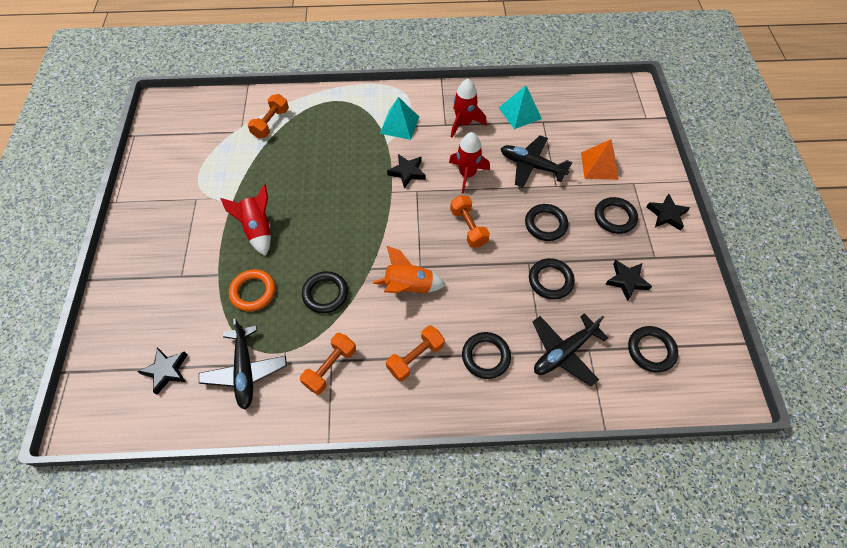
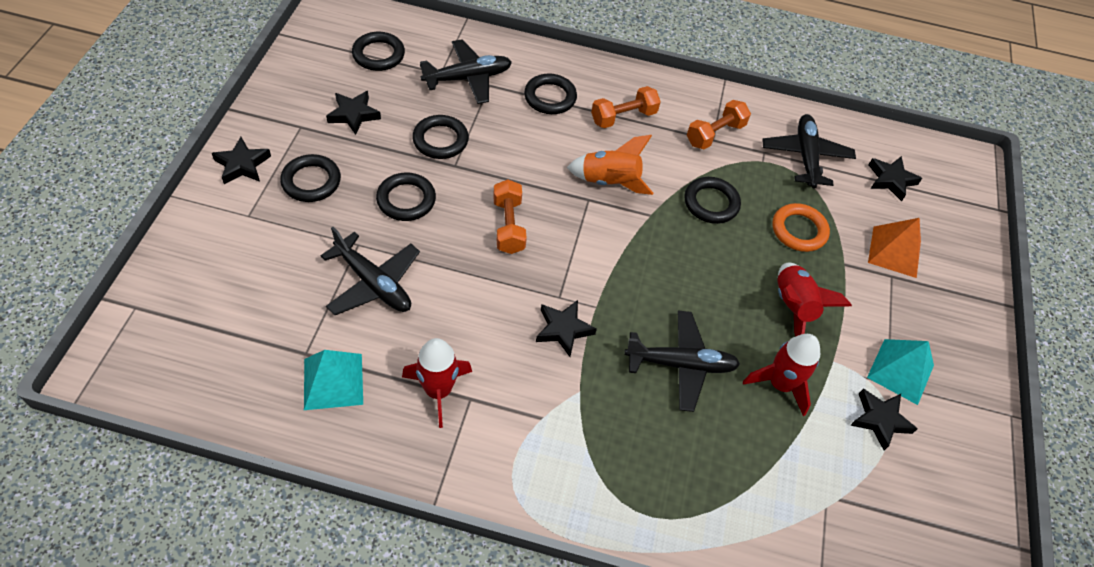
camera: 170 degrees left, 5 degrees down
(205, 176) = (880, 420): none -> black star
(271, 123) = (772, 497): orange dumbbell -> none
(330, 173) = (681, 364): none -> black plane
(399, 124) = (547, 422): turquoise pyramid -> turquoise pyramid (900, 371)
(467, 174) = (475, 299): red rocket -> red rocket (780, 384)
(599, 166) = (275, 253): orange pyramid -> orange pyramid (894, 251)

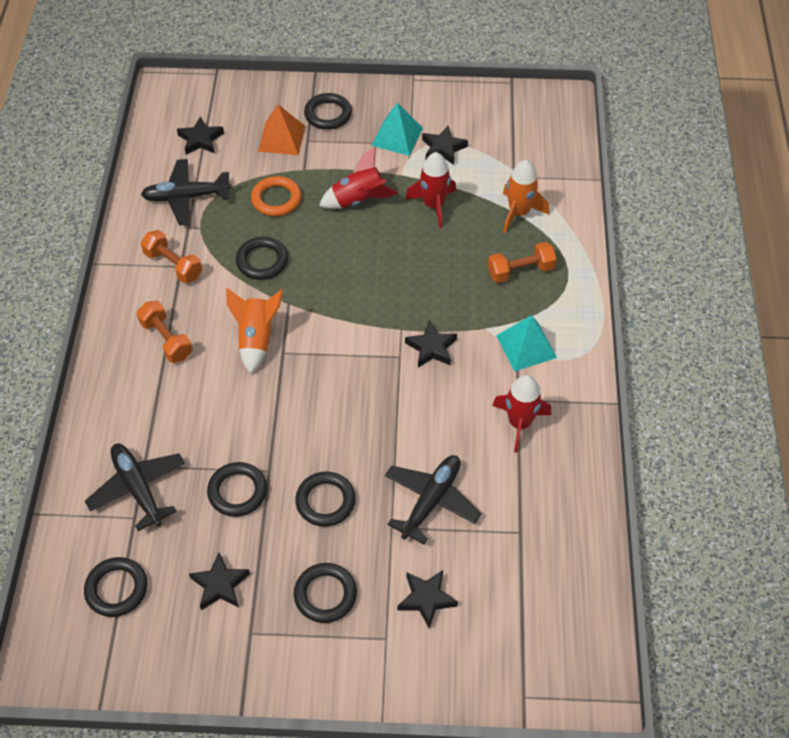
camera: 95 degrees left, 0 degrees up
(242, 165) = (321, 671): black star -> black star (426, 599)
(333, 381) = (539, 502): turquoise pyramid -> turquoise pyramid (526, 346)
(508, 226) = (333, 409): orange dumbbell -> orange dumbbell (520, 271)
(550, 97) = (151, 407): black ring -> black ring (328, 114)
(681, 364) = (437, 266): black plane -> none
(760, 483) = (519, 213): none -> orange rocket

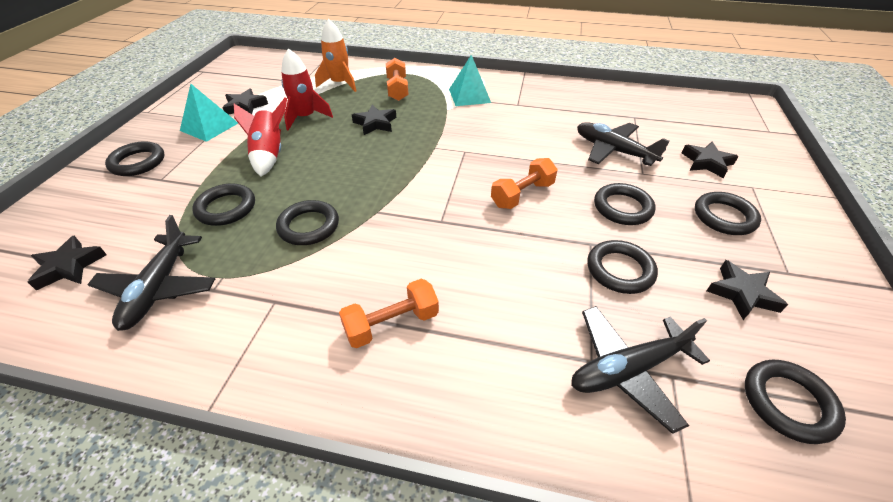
camera: 80 degrees left, 10 degrees down
(173, 265) = (268, 309): orange dumbbell -> orange dumbbell (522, 195)
(256, 339) = (417, 239): orange rocket -> none
(276, 199) = (226, 208): orange ring -> black ring
(281, 138) = (138, 197): orange pyramid -> none
(431, 348) = (460, 134): black star -> black star (375, 123)
(519, 423) = (539, 106): red rocket -> none

